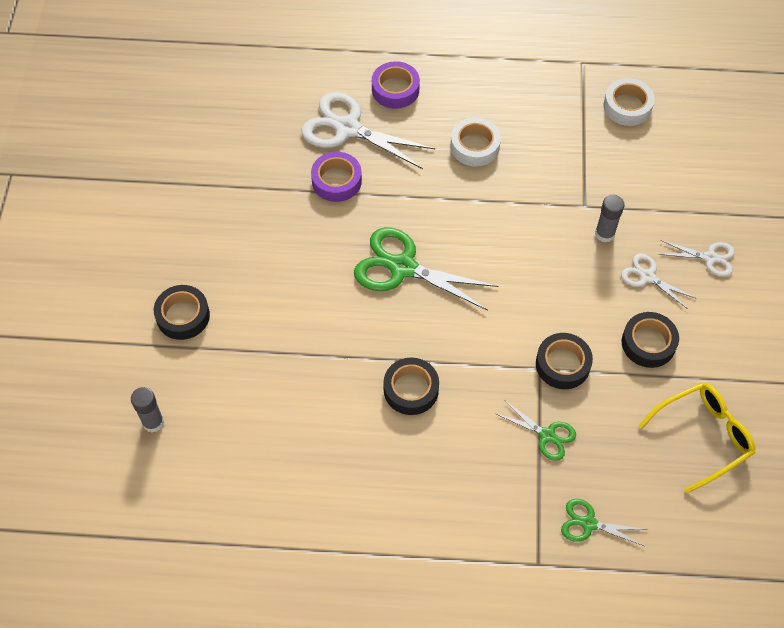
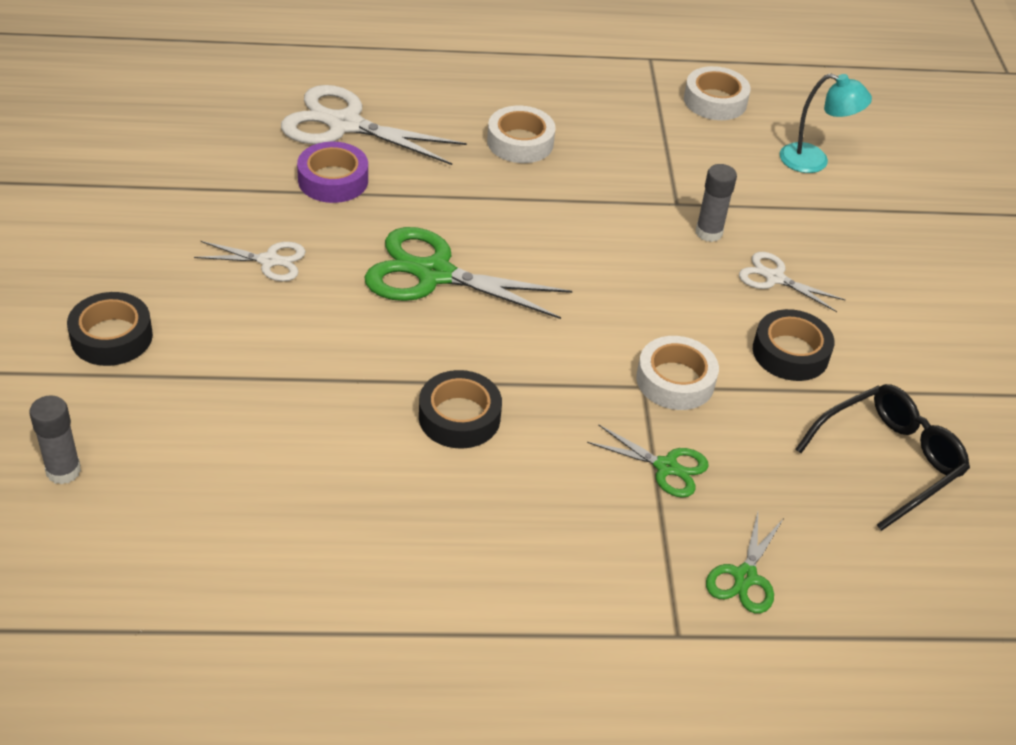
camera: 10 degrees left, 15 degrees down
(395, 89) = (407, 85): purple tape -> none
(562, 364) = (675, 380): black tape -> white tape
(588, 524) = (745, 577): green scissors -> green scissors turned 75 degrees counterclockwise
(695, 167) = (814, 161): none -> turquoise lamp
(703, 436) = (889, 460): yellow glasses -> black glasses
(710, 258) = (854, 256): white scissors -> white scissors (269, 261)

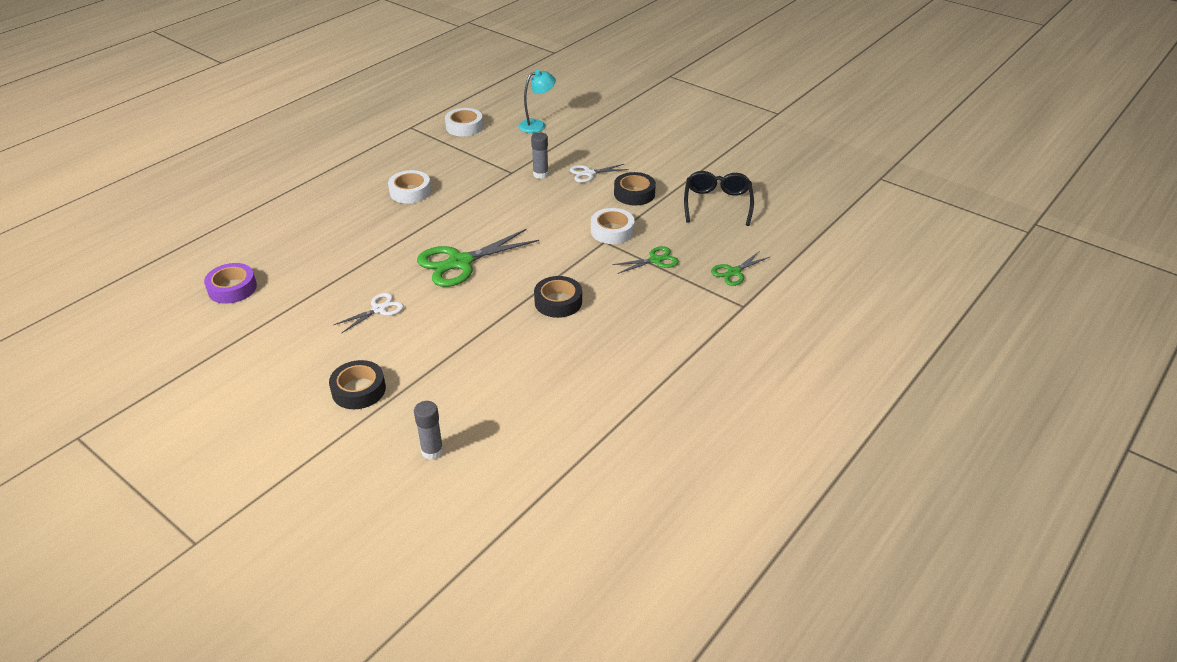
camera: 45 degrees left, 5 degrees down
(333, 180) = (351, 260): purple tape -> purple tape (232, 288)
(344, 125) = (317, 236): white scissors -> none
(745, 577) = (734, 272): green scissors -> green scissors turned 75 degrees clockwise

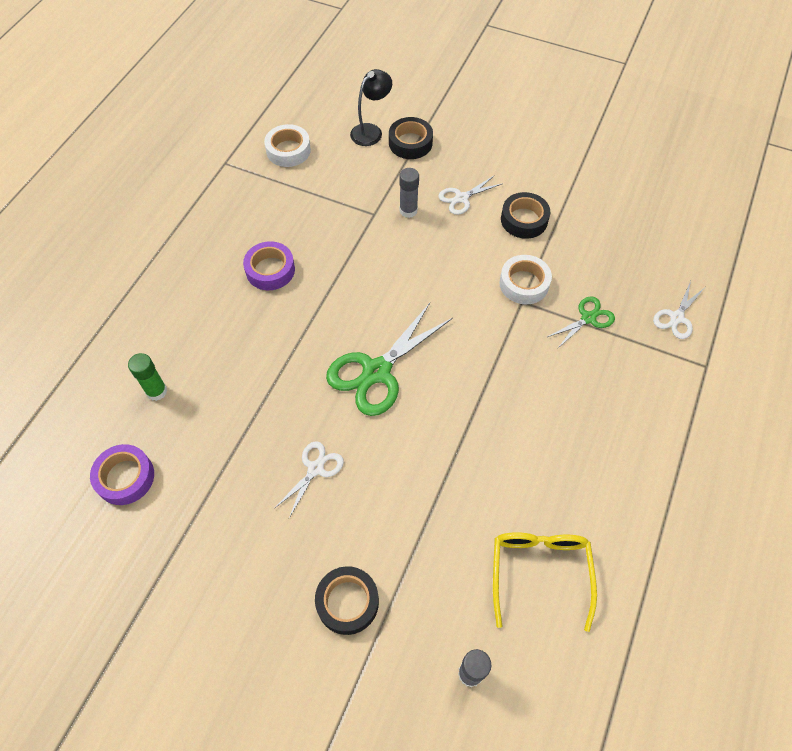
camera: 15 degrees left, 20 degrees up
(284, 245) = (156, 391): none -> green glue stick
(410, 192) = (270, 270): white tape -> purple tape
(525, 403) = (539, 571): none -> yellow glasses
(537, 125) = (371, 131): turquoise lamp -> black lamp
(558, 302) = (511, 407): black tape -> black tape (410, 143)
(717, 203) = (618, 216): black glasses -> none
(734, 272) = (676, 318): green scissors -> white scissors

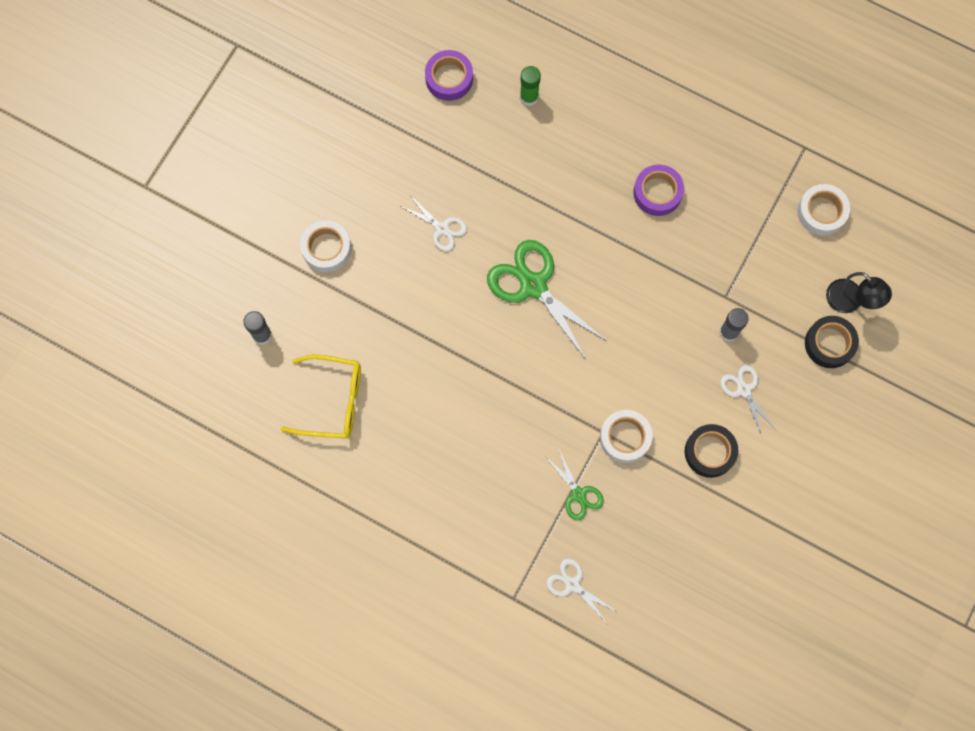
camera: 95 degrees right, 15 degrees up
(347, 602) = (326, 248): black tape -> white tape

